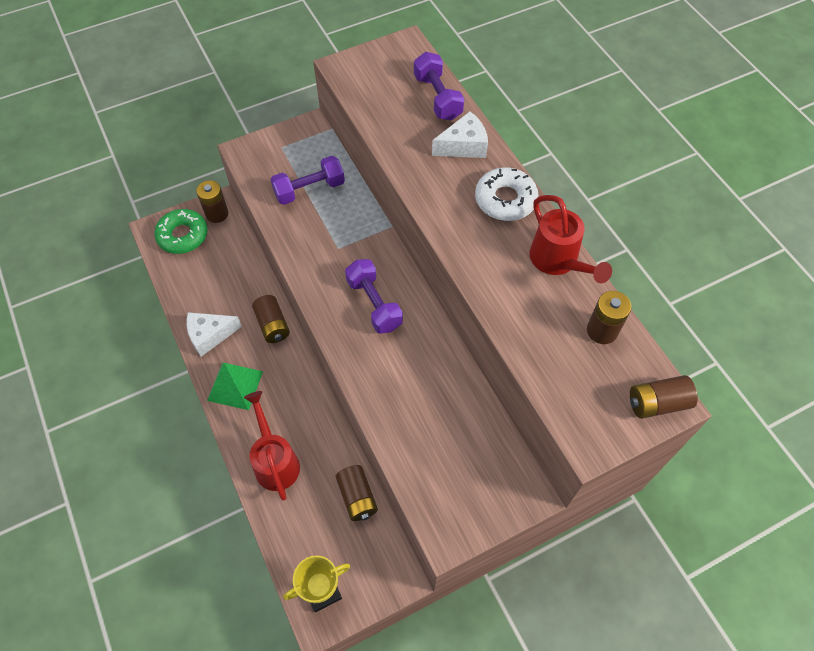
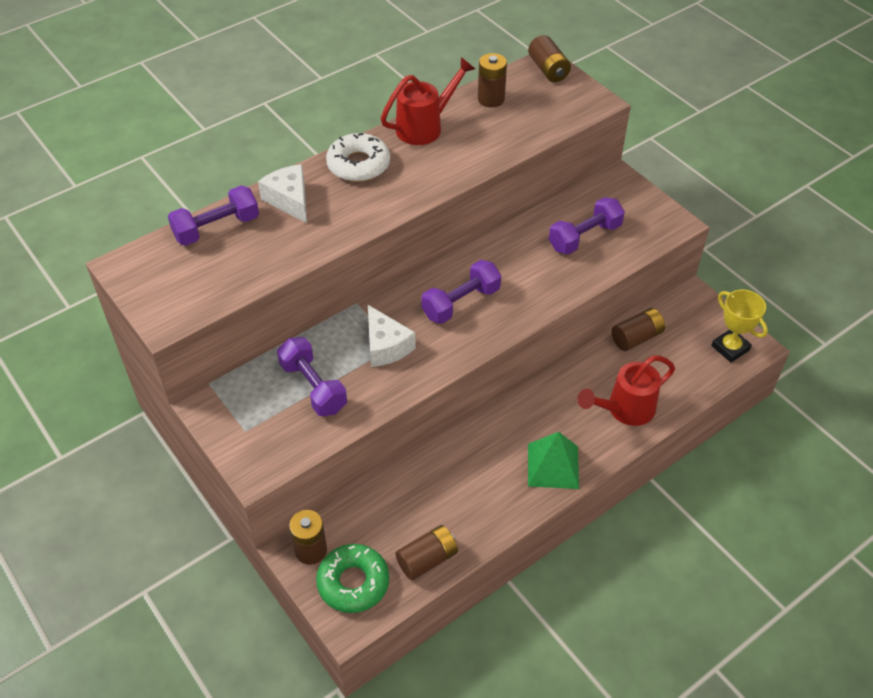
camera: 100 degrees left, 10 degrees down
(210, 335) = (496, 508): white cheese -> white cheese (386, 346)
(273, 325) = (467, 447): brown battery -> brown battery (427, 559)
(440, 432) = (584, 237): none -> purple dumbbell

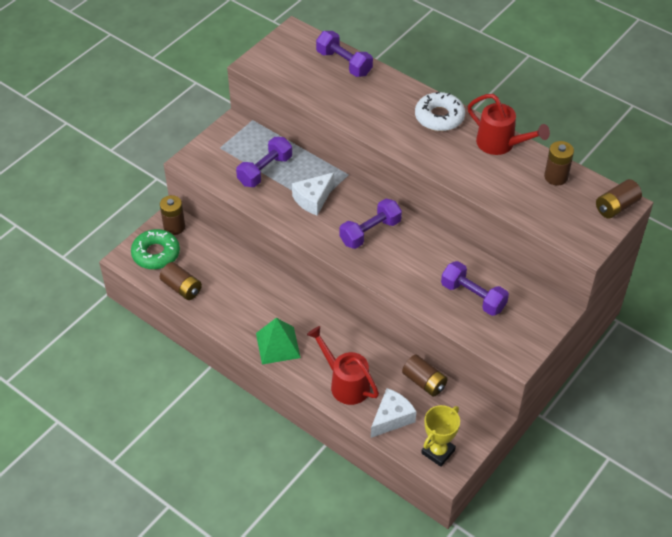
camera: 75 degrees right, 0 degrees up
(289, 200) = (386, 91): white cheese -> white cheese (391, 418)
(461, 303) = (370, 232): purple dumbbell -> purple dumbbell turned 75 degrees counterclockwise

